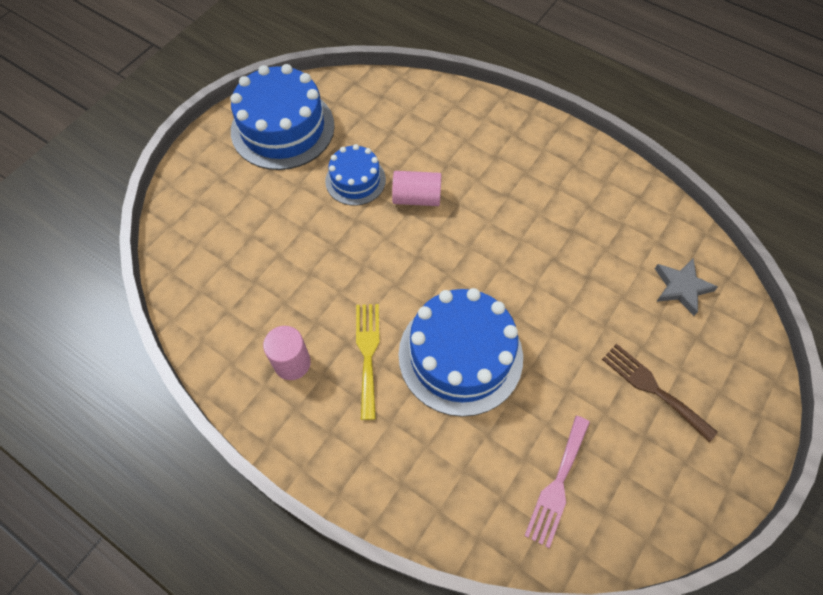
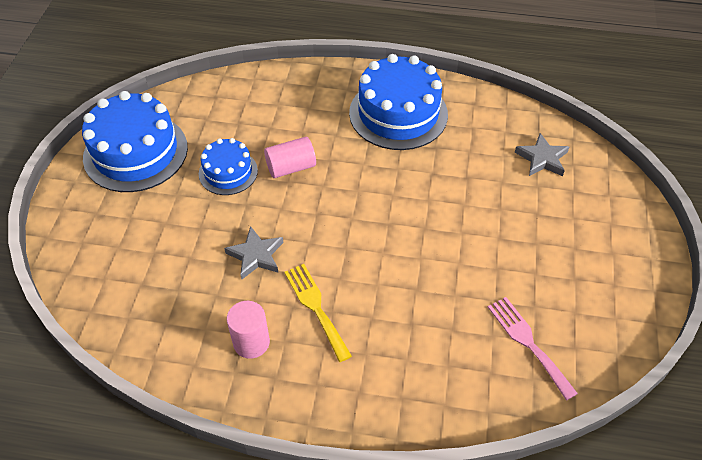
camera: 25 degrees left, 10 degrees down
(339, 277) = (256, 255): none -> grey star
(460, 355) = (396, 277): blue cake -> blue cake (398, 113)
(557, 485) = (528, 343): pink fork -> pink fork turned 150 degrees clockwise
(653, 388) = (561, 240): brown fork -> none

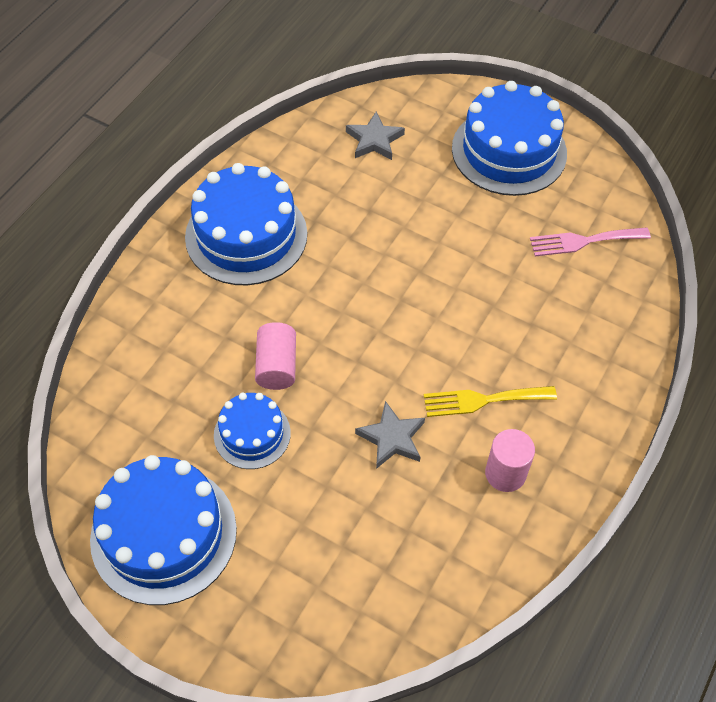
camera: 70 degrees left, 5 degrees up
(597, 255) = (509, 151): none -> blue cake

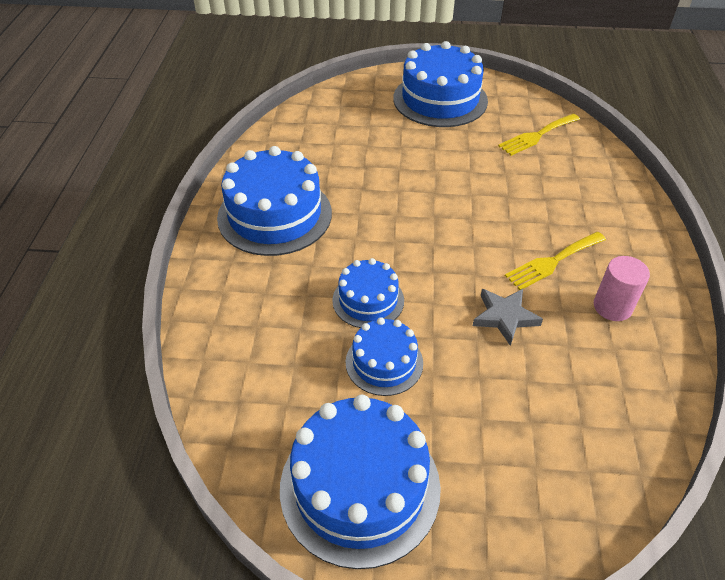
camera: 25 degrees left, 10 degrees down
(277, 366) = (368, 300): pink cylinder -> blue cake
(374, 140) = (335, 122): grey star -> none
(583, 241) = (537, 136): pink fork -> yellow fork

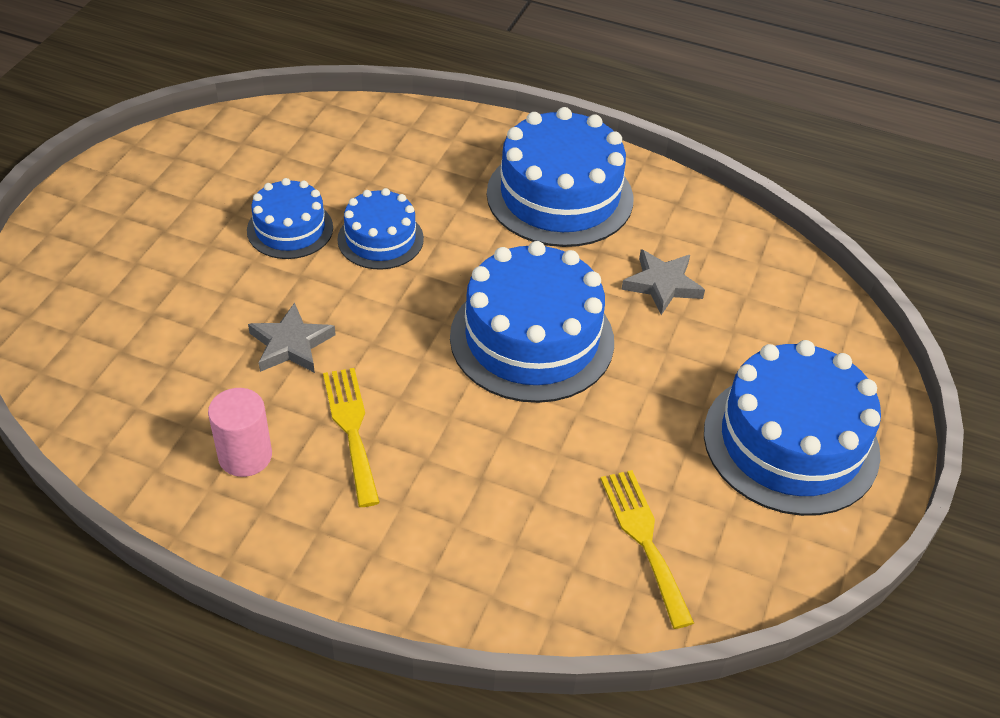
camera: 105 degrees right, 0 degrees up
(344, 156) = (662, 285): none -> grey star
(360, 486) = (172, 180): blue cake -> blue cake (532, 339)

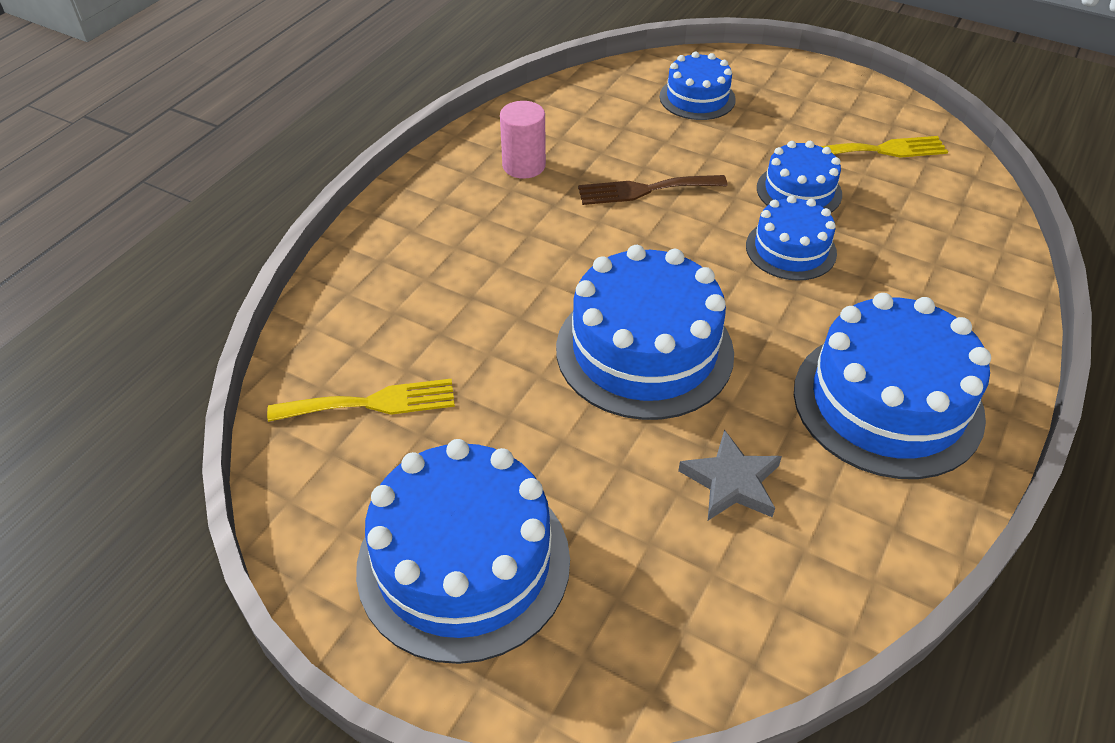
camera: 100 degrees right, 0 degrees up
(110, 302) = (697, 98): none -> blue cake
(291, 344) = (645, 190): grey star -> brown fork
(351, 429) = (542, 222): yellow fork -> yellow fork (882, 150)

